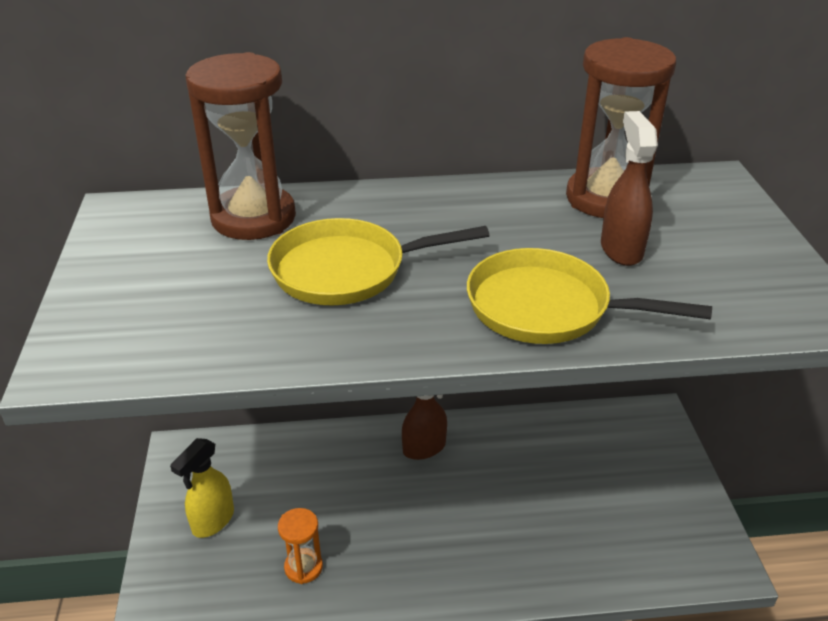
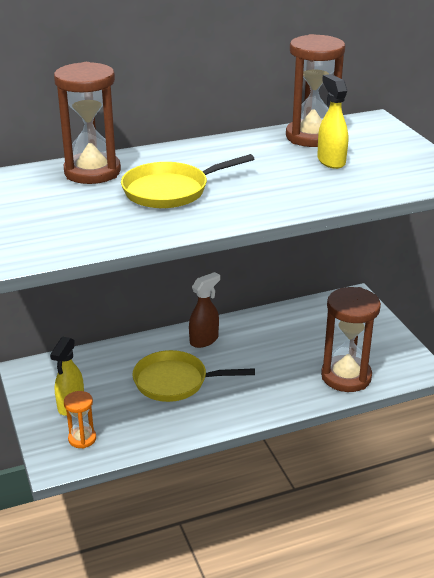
camera: 15 degrees left, 5 degrees down
(303, 567) = (148, 418): orange hourglass -> orange hourglass (82, 439)
(547, 308) = (300, 193): yellow pan -> yellow pan (175, 381)
(606, 554) = (346, 376): none -> brown hourglass
(621, 249) = (331, 161): brown spray bottle -> yellow spray bottle

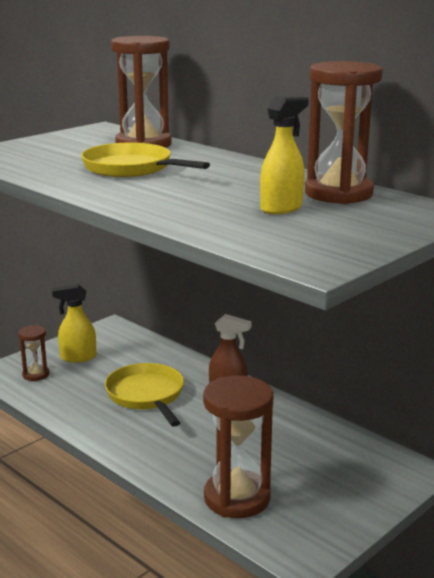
camera: 65 degrees right, 10 degrees down
(82, 439) = (36, 374): orange hourglass -> brown hourglass

